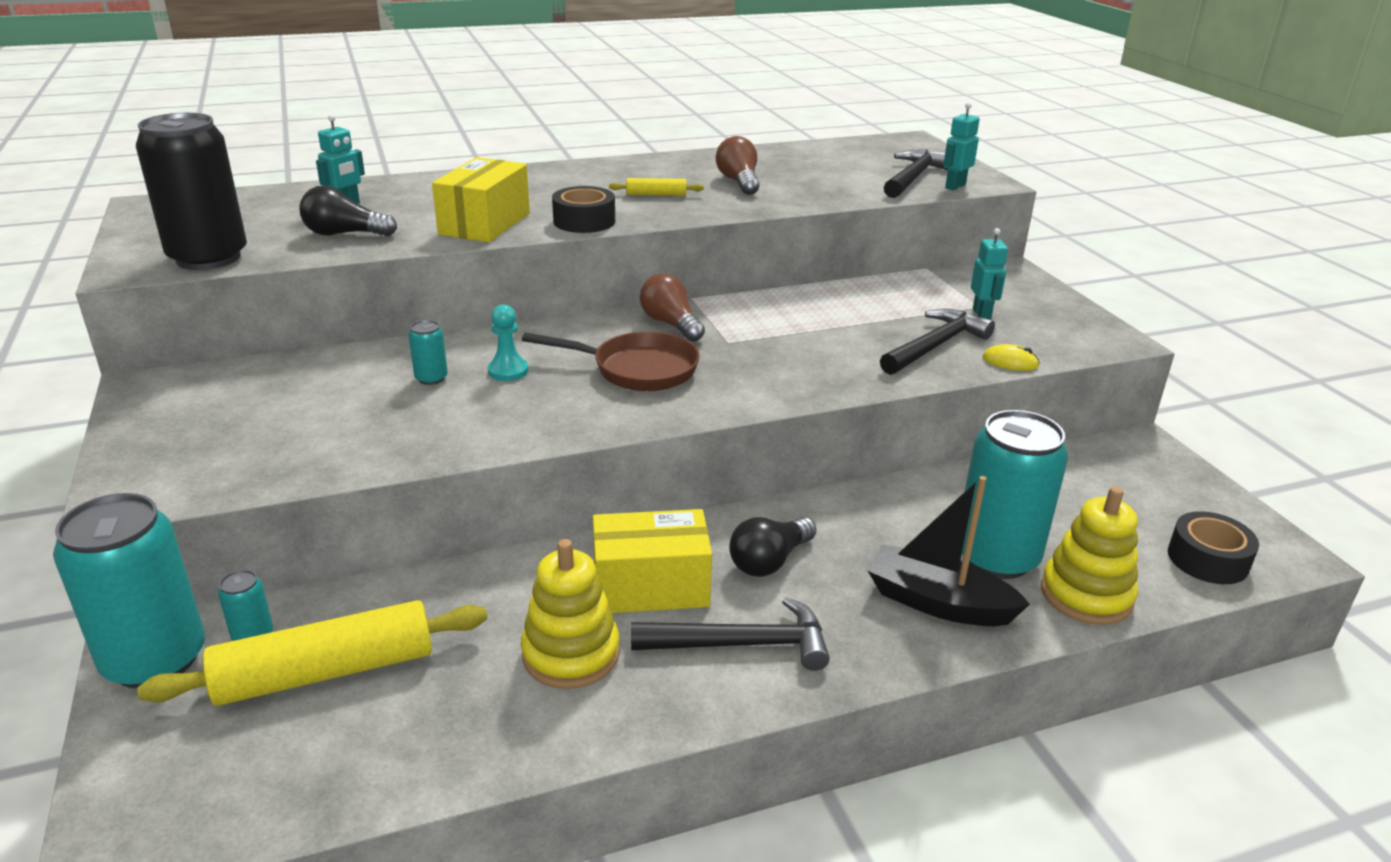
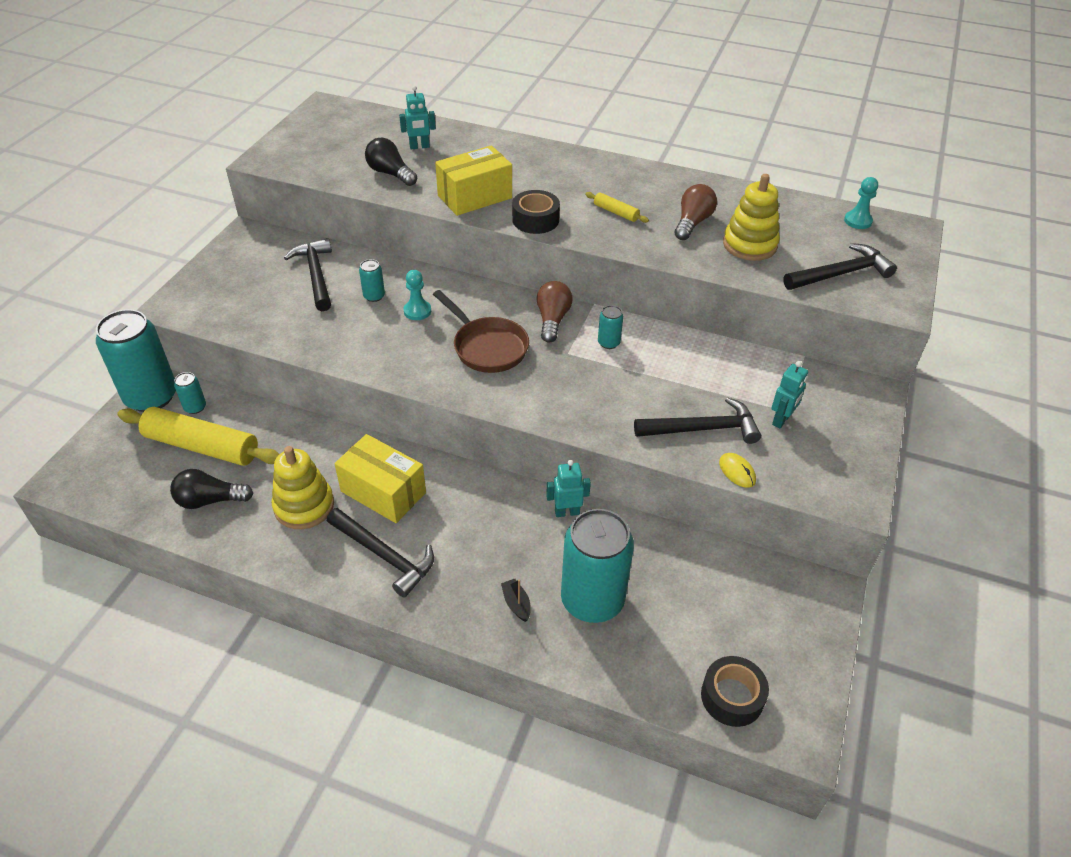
camera: 40 degrees right, 15 degrees up
(208, 258) = (305, 166): black can -> none
(318, 387) = (316, 275): none -> black hammer
(753, 320) = (608, 343): none -> turquoise can
(769, 561) = (460, 516): black light bulb -> black light bulb (210, 500)
(867, 146) = (858, 221): none -> turquoise pawn
(938, 602) = (516, 604): black boat -> black boat, size x0.45
(955, 186) = (861, 298): turquoise robot -> turquoise robot (567, 512)
(1086, 595) = (611, 661): yellow stacking toy -> yellow stacking toy (749, 245)

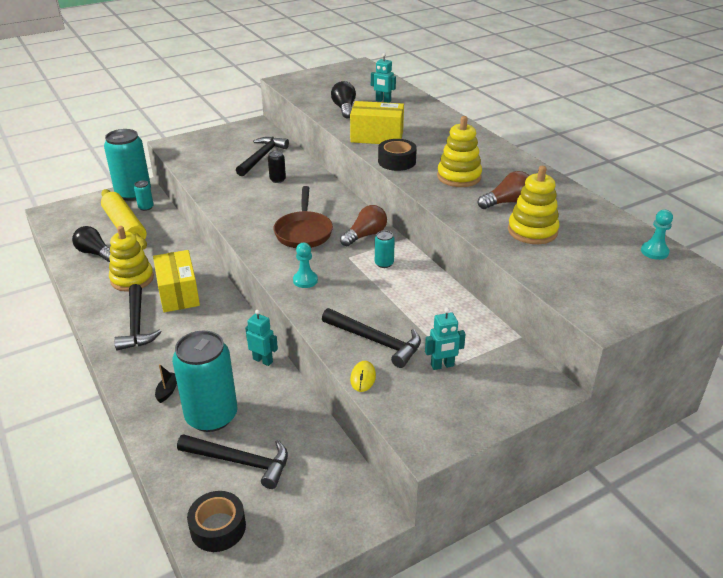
camera: 40 degrees right, 10 degrees down
(374, 296) = (277, 179): turquoise can -> black can
(417, 311) = (290, 197): turquoise pawn -> turquoise pawn (305, 280)
(616, 212) = (459, 177): yellow rolling pin -> yellow stacking toy
(841, 274) = (582, 277): black hammer -> black hammer (240, 462)

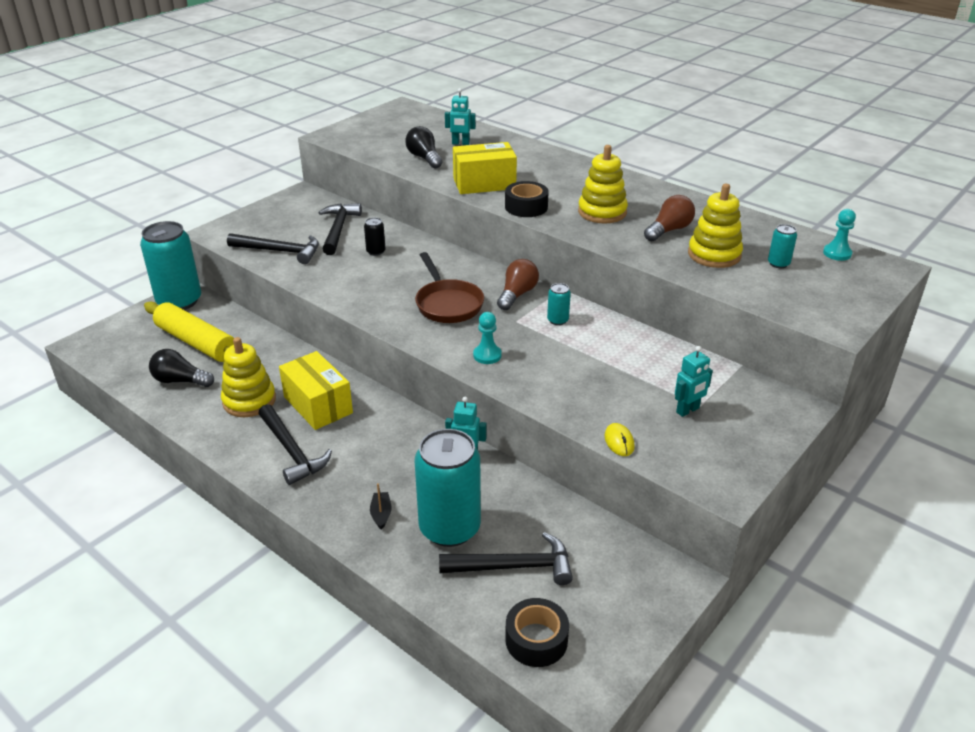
camera: 20 degrees left, 0 degrees up
(146, 207) = (207, 315): turquoise can -> turquoise can (778, 263)
(376, 341) = (606, 402): black hammer -> black hammer (280, 251)

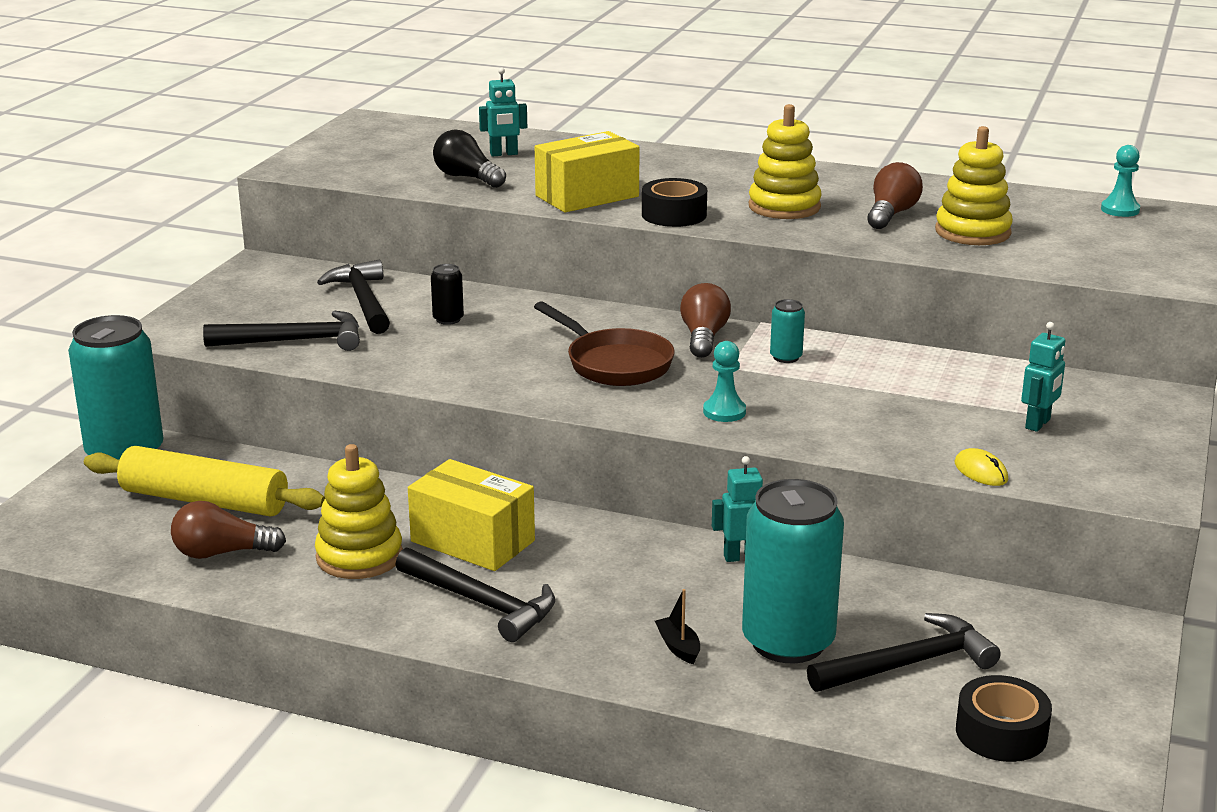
camera: 20 degrees left, 10 degrees down
(180, 381) = (222, 553): black light bulb -> brown light bulb
(778, 263) = (1059, 230): turquoise can -> none

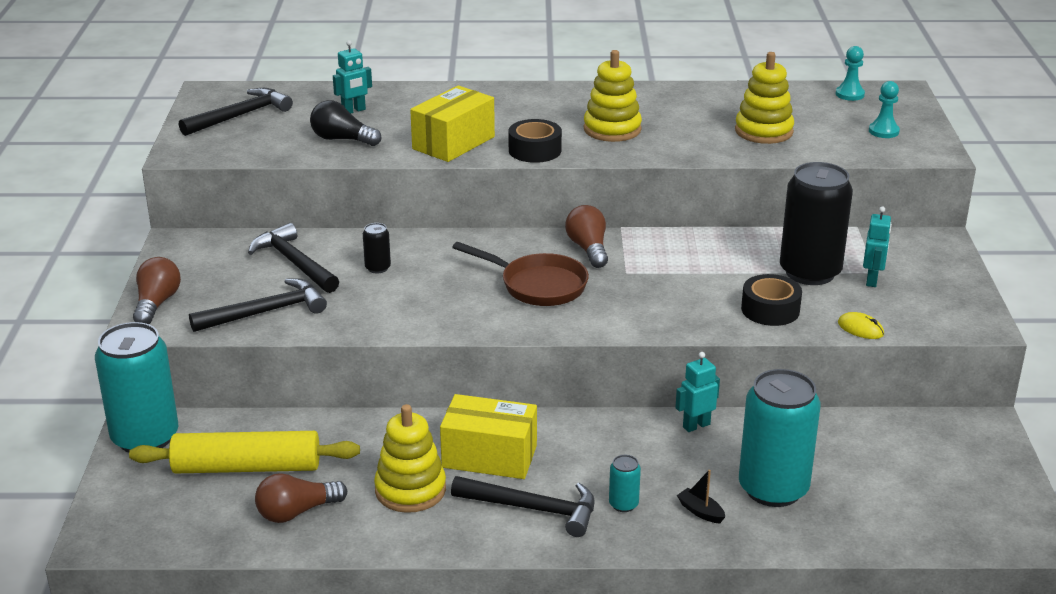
camera: 20 degrees left, 5 degrees up
(724, 412) = (649, 313): turquoise pawn -> turquoise pawn (883, 131)
(786, 357) = (661, 255): turquoise can -> turquoise can (623, 504)
(891, 214) = (695, 124): brown light bulb -> brown light bulb (157, 303)
(909, 664) = (864, 487): black hammer -> black hammer (240, 116)
(962, 403) = (810, 272): none -> black can
(1001, 733) = (956, 526): black tape -> black tape (770, 310)

